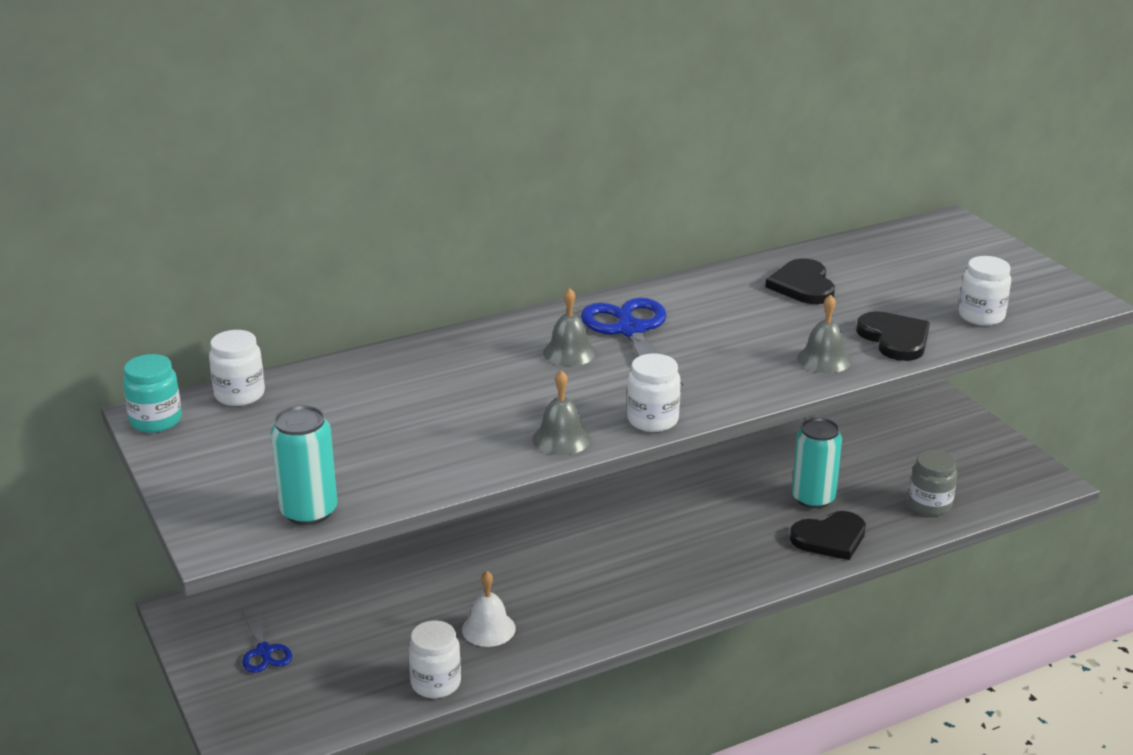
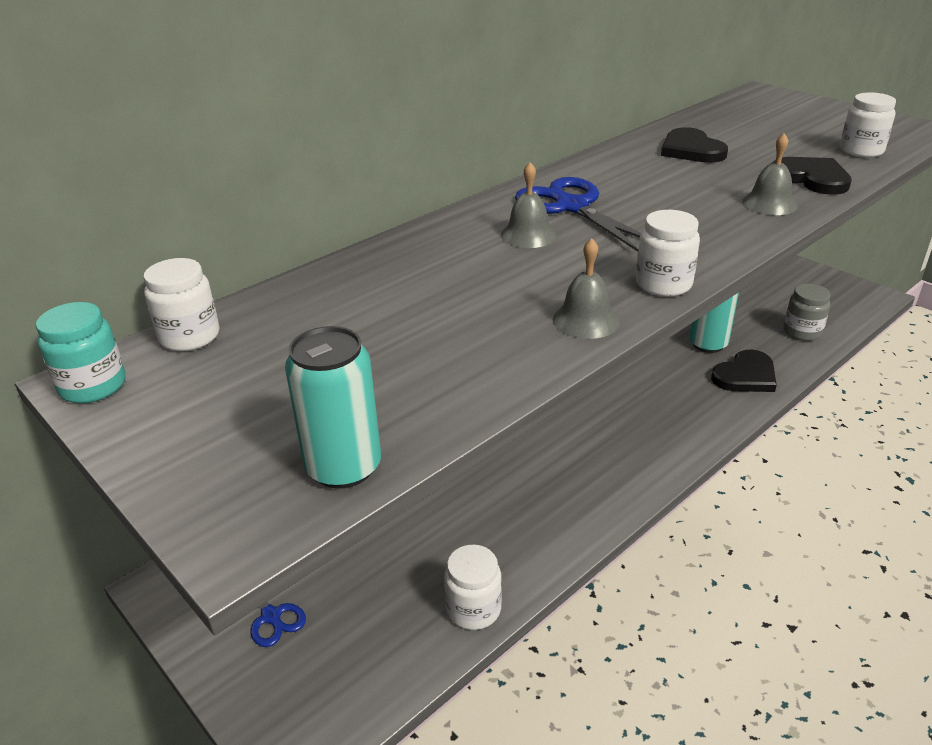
camera: 15 degrees left, 5 degrees up
(488, 629) = (496, 532): white bell -> none

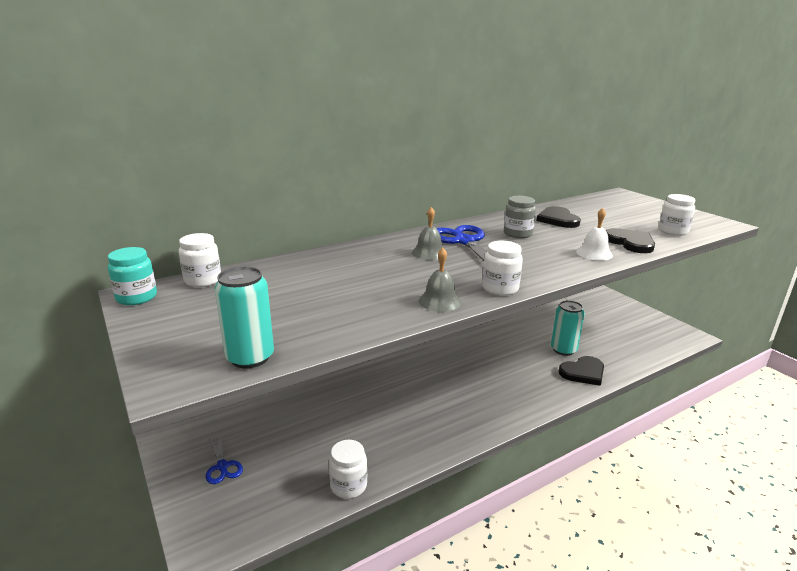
camera: 10 degrees right, 10 degrees down
(769, 203) = (594, 253): grey bell -> white bell
(802, 332) = (632, 351): grey jar -> grey jar (517, 234)

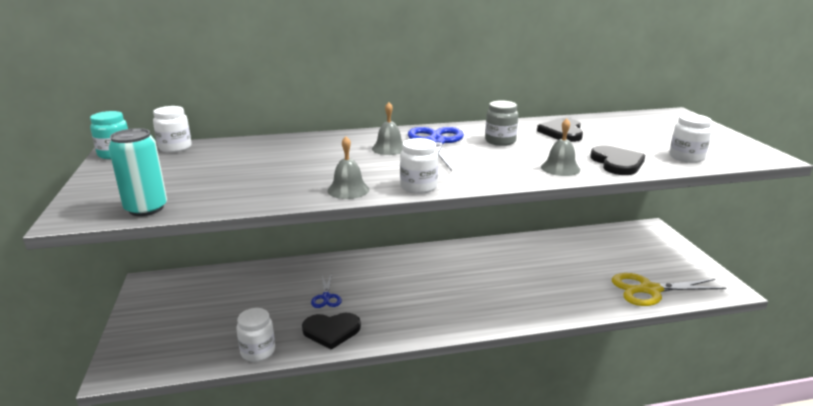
camera: 20 degrees right, 0 degrees up
(222, 467) = (171, 313): blue scissors -> blue scissors (326, 297)
(563, 350) = (558, 276): turquoise can -> none
(583, 372) = (562, 302): black heart -> black heart (331, 331)
(594, 253) = (560, 168): white bell -> grey bell
(639, 348) = (649, 290): none -> yellow scissors

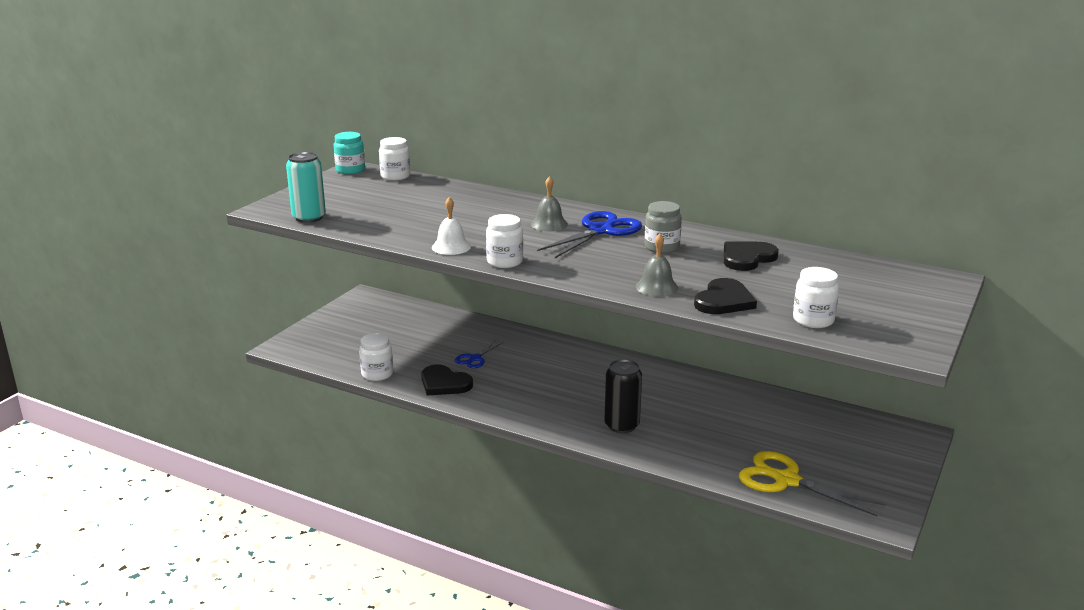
camera: 40 degrees right, 0 degrees up
(348, 190) = (451, 247): grey bell -> white bell
(507, 300) = (622, 425): none -> black can

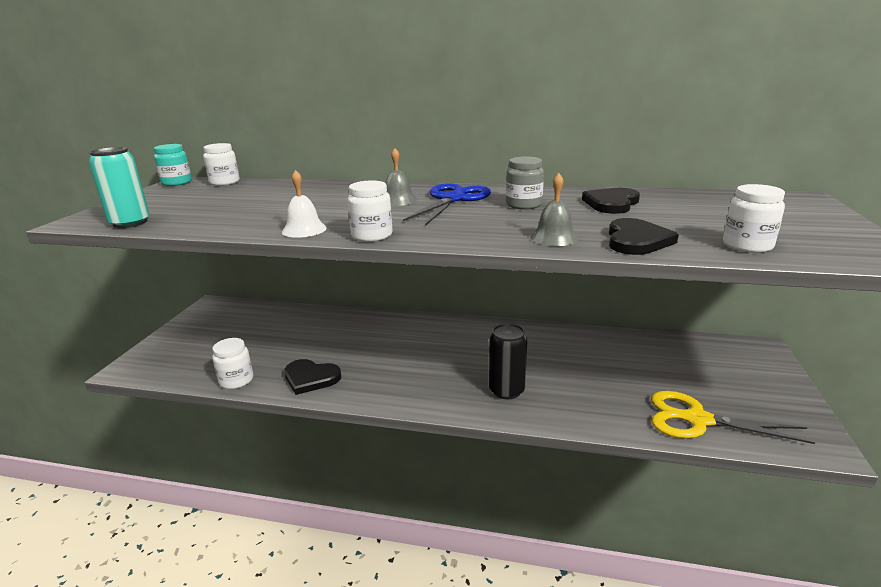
camera: 15 degrees left, 0 degrees up
(474, 359) = (334, 347): blue scissors -> none

